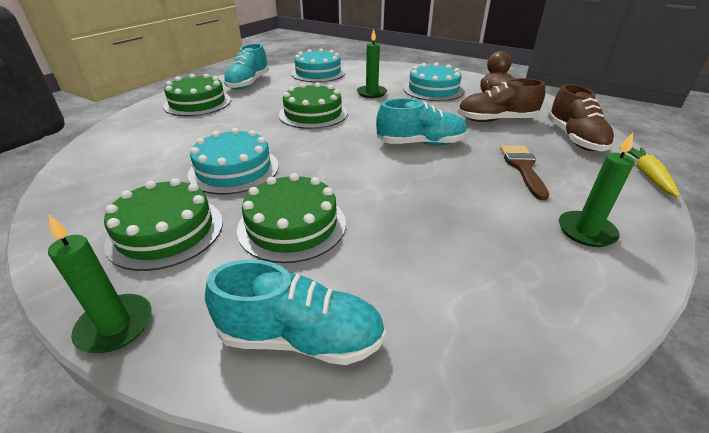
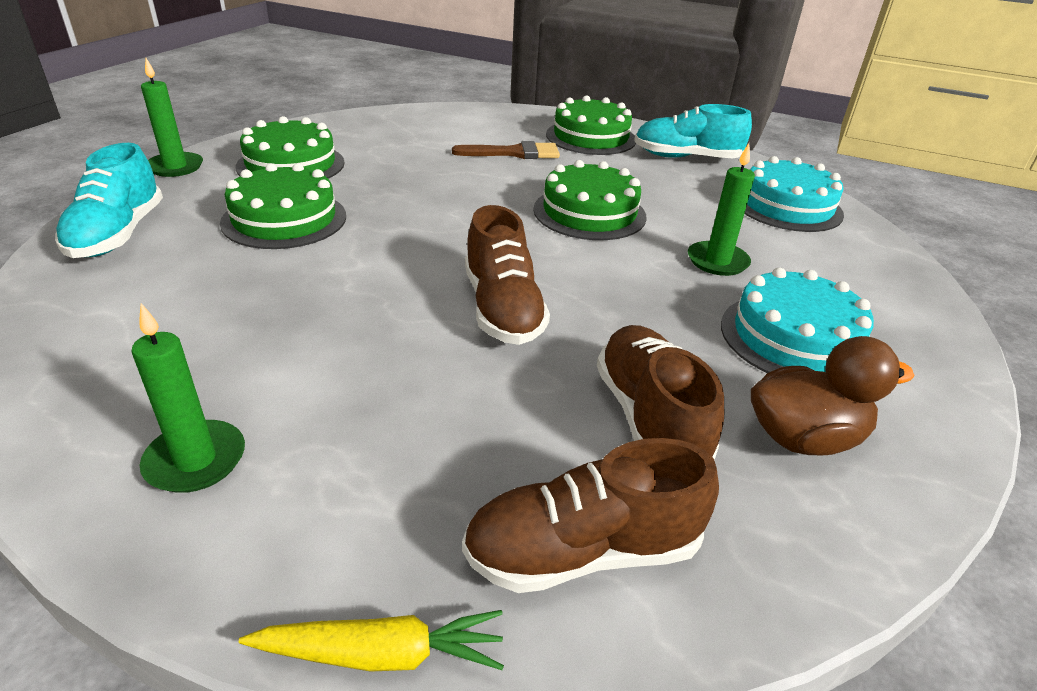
camera: 80 degrees right, 0 degrees up
(234, 169) = (407, 178): turquoise cake -> none
(421, 143) = (502, 309): turquoise shoe -> brown shoe
(523, 168) = (418, 422): brown brush -> brown brush (514, 153)

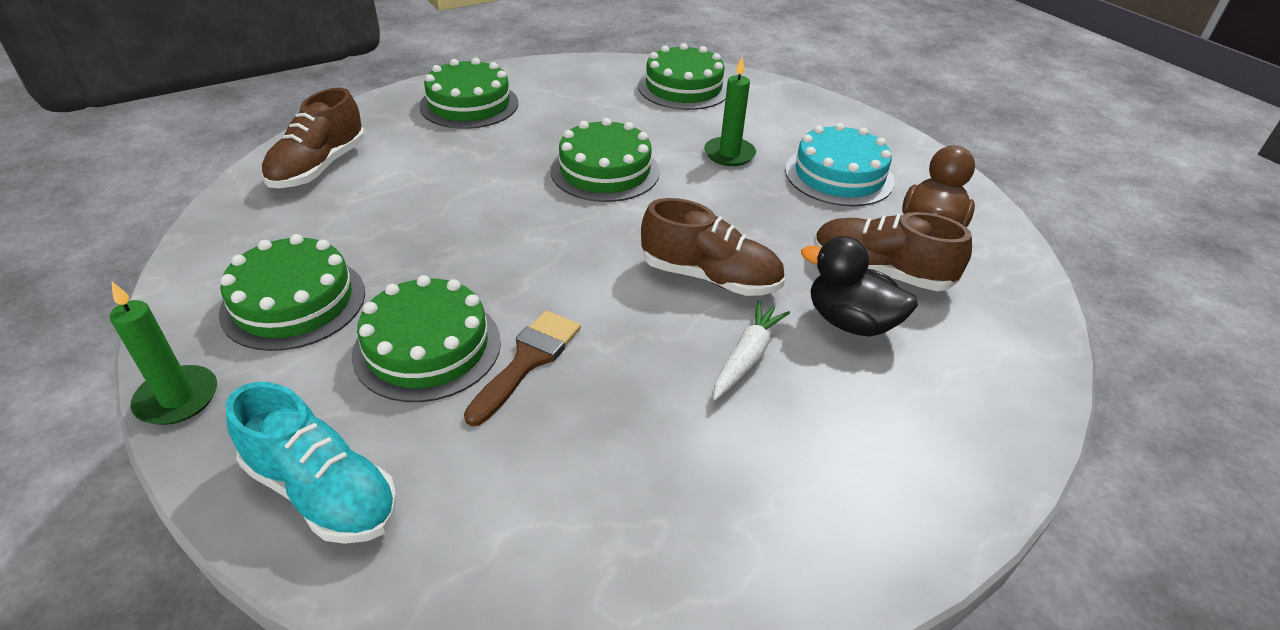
camera: 55 degrees left, 5 degrees up
(195, 460) = (795, 516): green candle -> none
(382, 654) = (1023, 470): yellow carrot -> none
(404, 364) = (747, 357): none -> white carrot
(514, 153) = (450, 156): brown brush -> brown brush (527, 361)
(530, 418) = (850, 322): none -> black duck
(582, 551) = (980, 354): brown shoe -> brown shoe (319, 167)
(686, 157) = (563, 83): turquoise shoe -> none
(787, 206) = (683, 87): turquoise cake -> green cake

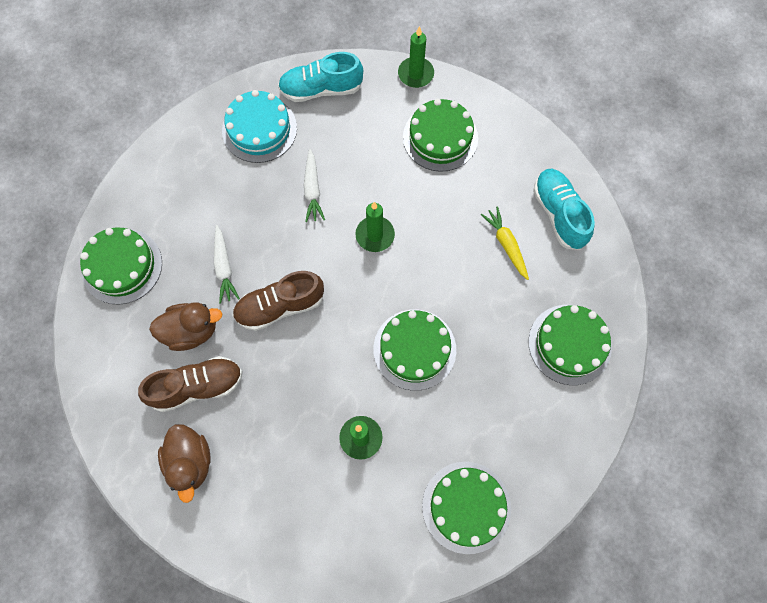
camera: 140 degrees right, 30 degrees up
(319, 167) = (559, 214): brown shoe -> turquoise shoe
(404, 179) = (506, 244): none -> yellow carrot
(427, 347) = (359, 163): green cake -> green cake (122, 266)
(518, 267) = (375, 235): none -> green candle
(527, 361) = (312, 190): brown brush -> white carrot
(839, 175) = (276, 475): turquoise cake -> turquoise cake (259, 129)
(850, 322) = (191, 331): black duck -> brown duck

